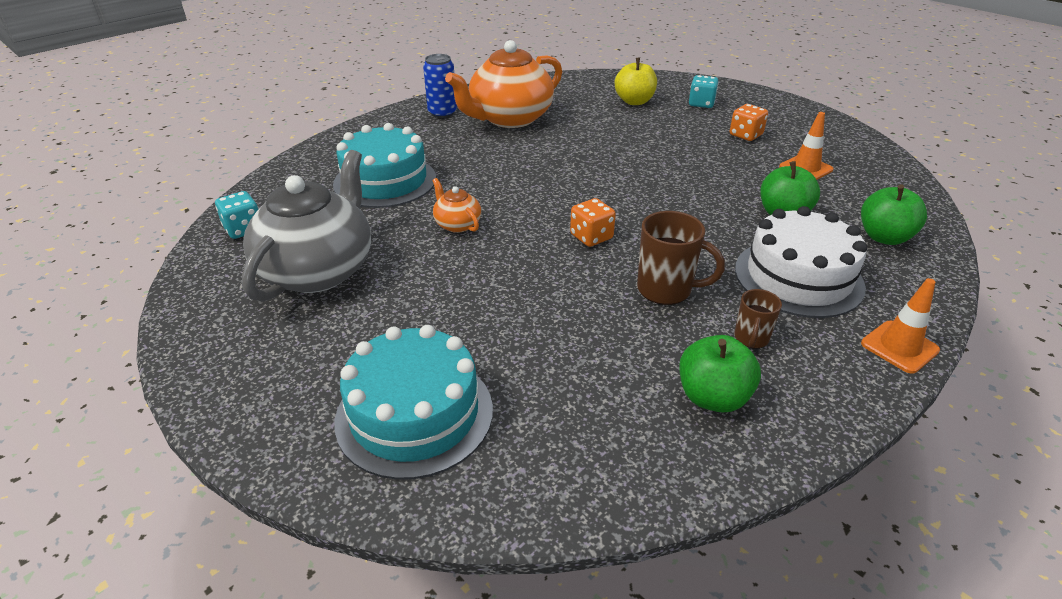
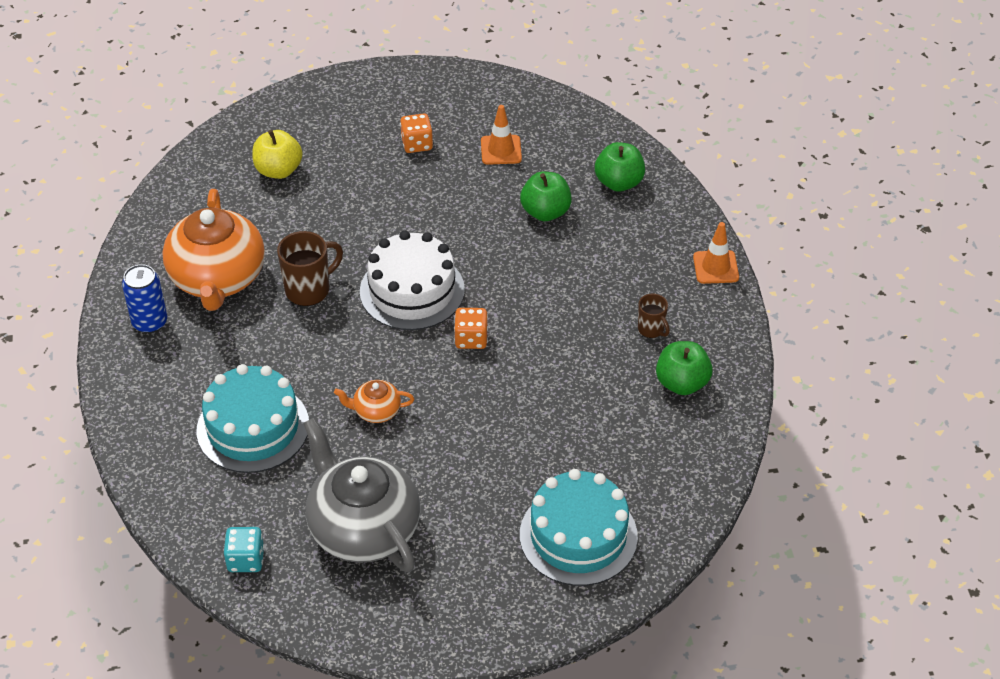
camera: 55 degrees left, 10 degrees up
(666, 290) = (570, 338): brown mug -> brown mug (309, 290)
(701, 103) = (332, 129): turquoise dice -> none
(798, 277) = (618, 261): white cake -> white cake (412, 290)

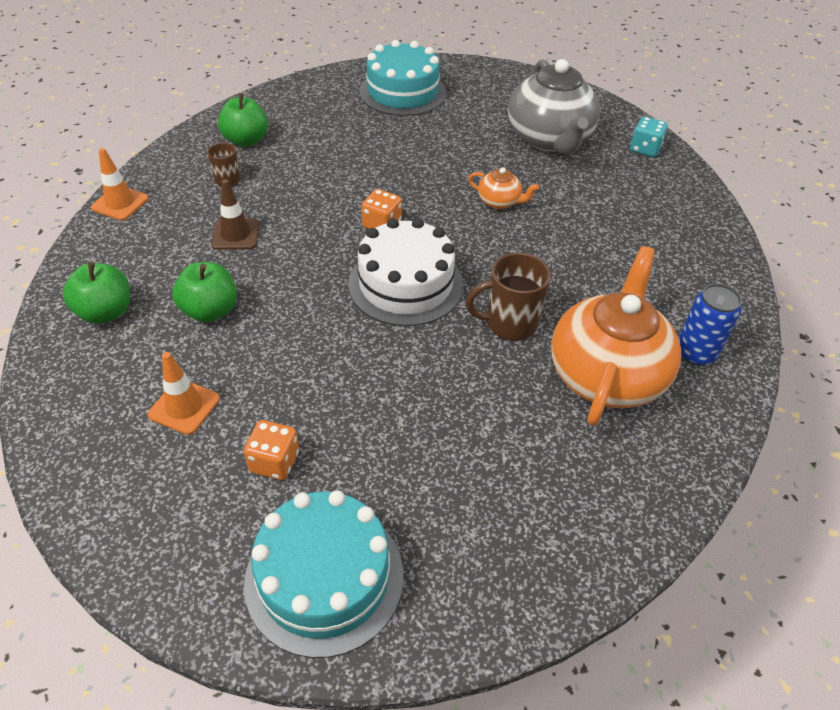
camera: 155 degrees left, 0 degrees up
(253, 427) = (612, 225): turquoise cake -> turquoise cake (324, 577)
(278, 170) = (476, 499): yellow apple -> none
(588, 278) = (236, 234): none -> brown traffic cone

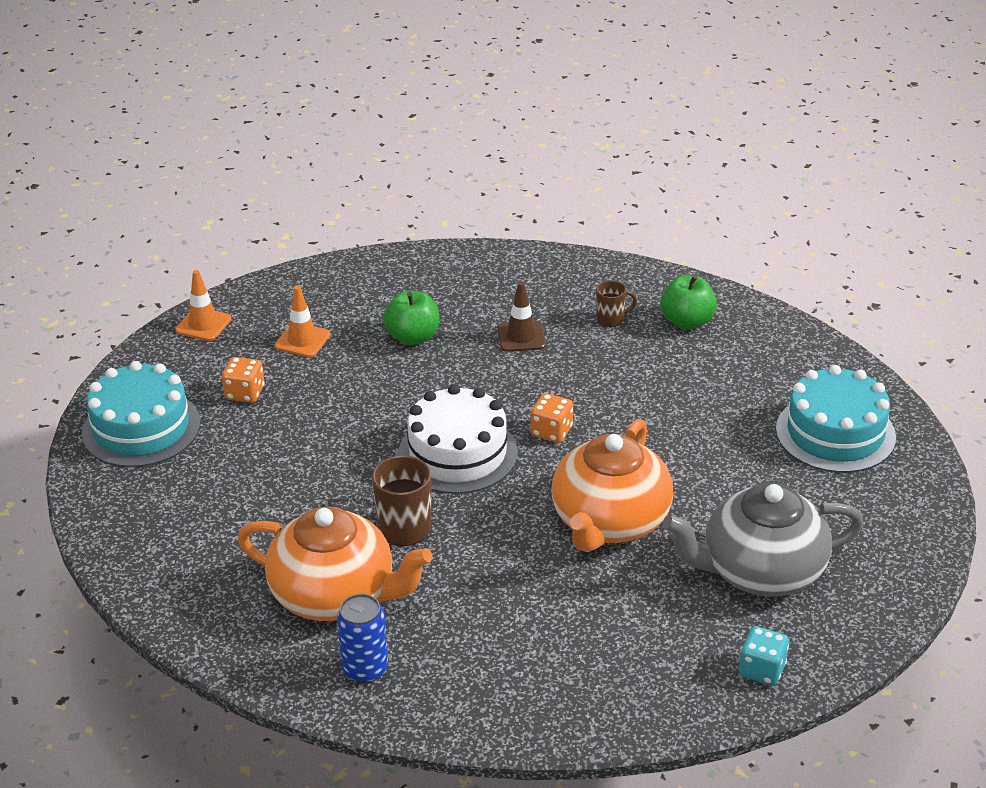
camera: 90 degrees right, 10 degrees down
(106, 312) = (408, 282): green apple -> none
(120, 203) = (559, 261): orange traffic cone -> orange traffic cone (203, 324)
(499, 202) = (609, 522): orange teapot -> orange teapot, size x2.25

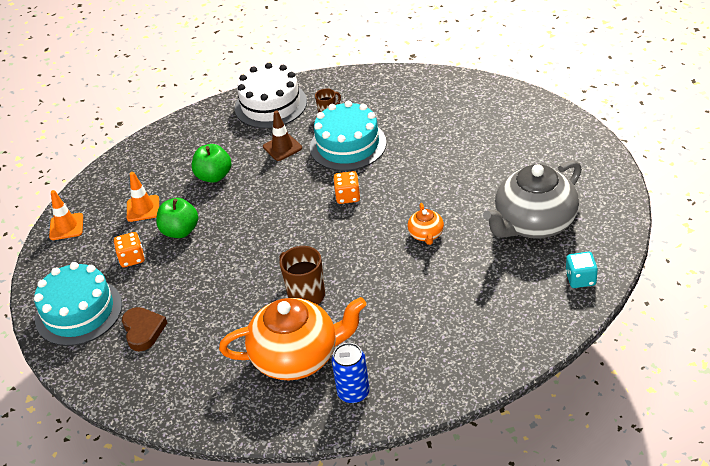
camera: 25 degrees left, 5 degrees up
(192, 482) = (143, 330): none -> brown heart
(457, 453) = (301, 235): white cake -> white cake (270, 105)
(609, 522) = (426, 234): orange teapot -> orange teapot, size x0.44
(687, 321) = (374, 97): green apple -> green apple (180, 231)
(835, 433) = (510, 126): turquoise cake -> turquoise cake (348, 145)

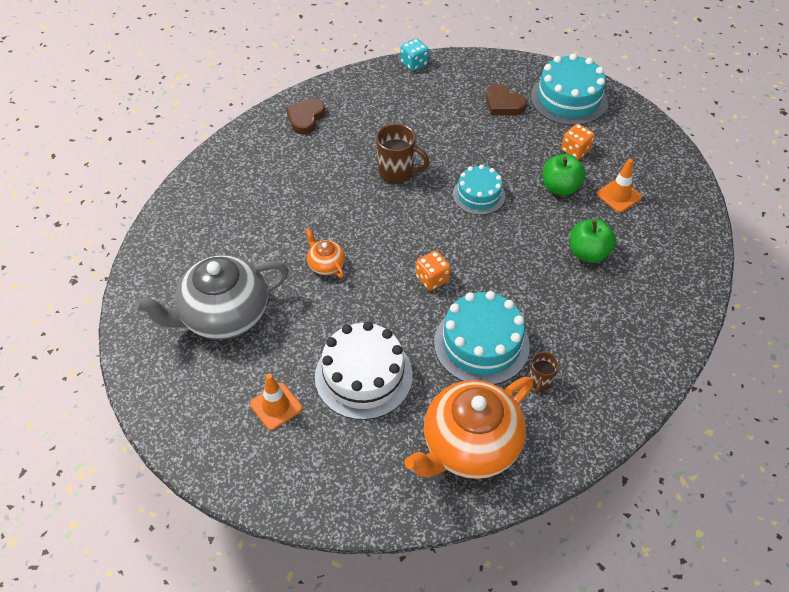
camera: 145 degrees right, 10 degrees up
(66, 227) = (666, 155): orange traffic cone -> orange traffic cone (276, 406)
(252, 248) = (479, 195): none -> turquoise cake
(270, 105) = (621, 370): white cake -> white cake (363, 376)
(282, 147) = (551, 314): brown traffic cone -> none
(297, 357) = (366, 126): orange teapot -> orange teapot (469, 445)
(353, 393) = (305, 118): blue can -> brown heart
(534, 223) = (223, 315): grey teapot -> grey teapot turned 135 degrees counterclockwise
(580, 279) = (157, 270): turquoise dice -> turquoise dice (414, 63)

